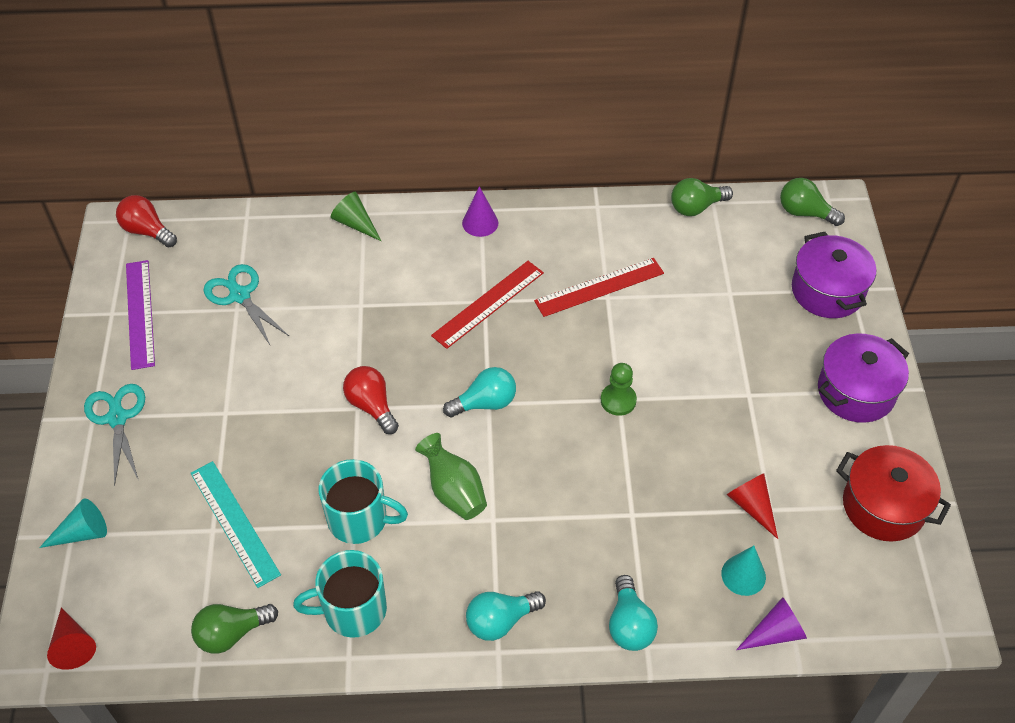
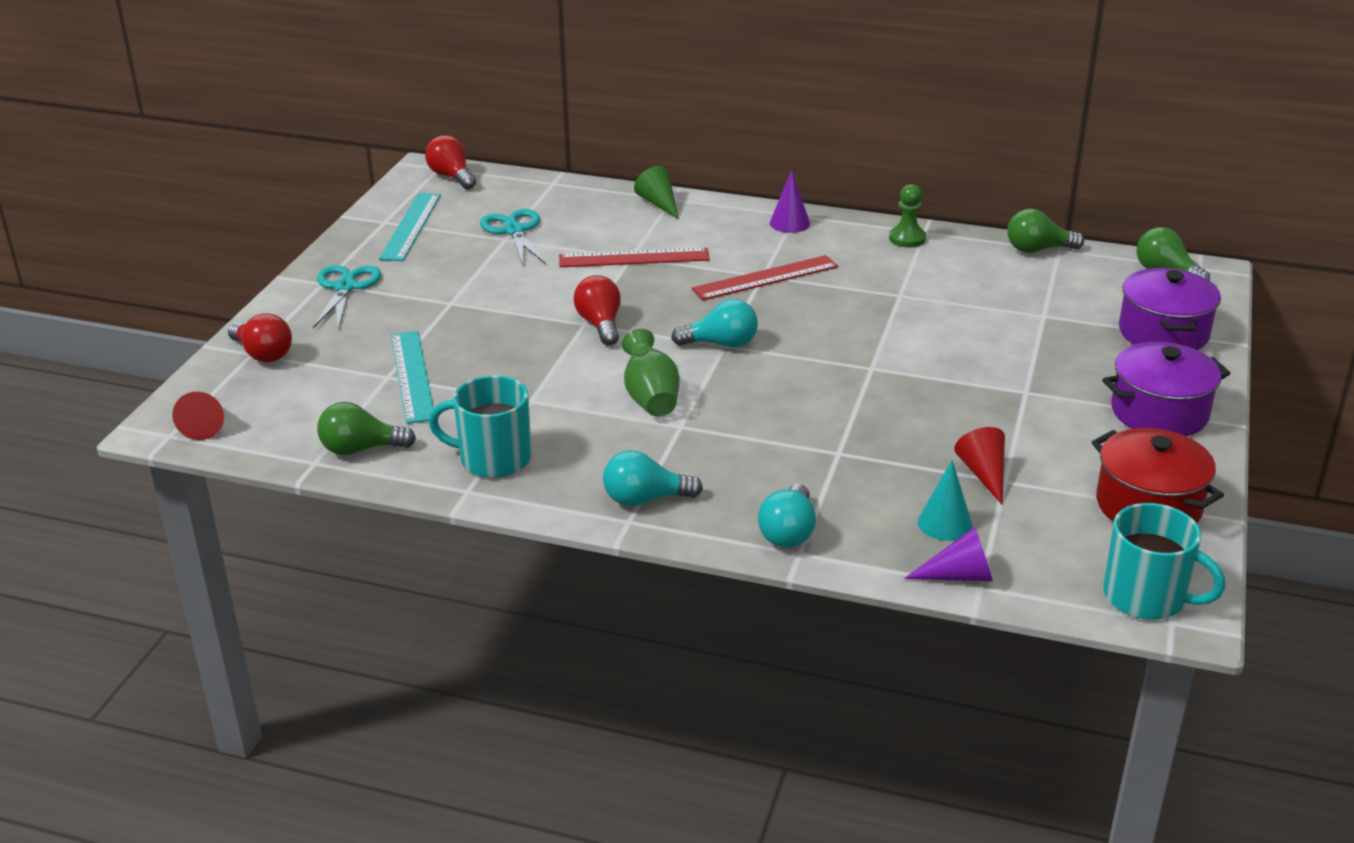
camera: 20 degrees right, 20 degrees down
(82, 533) = (263, 354): turquoise cone -> red light bulb
(140, 313) = (411, 226): purple ruler -> turquoise ruler
(359, 519) = (539, 398): turquoise mug -> turquoise mug (1146, 597)
(599, 287) = (895, 286): red ruler -> red ruler (634, 258)
(618, 400) = (870, 368): green pawn -> green pawn (907, 238)

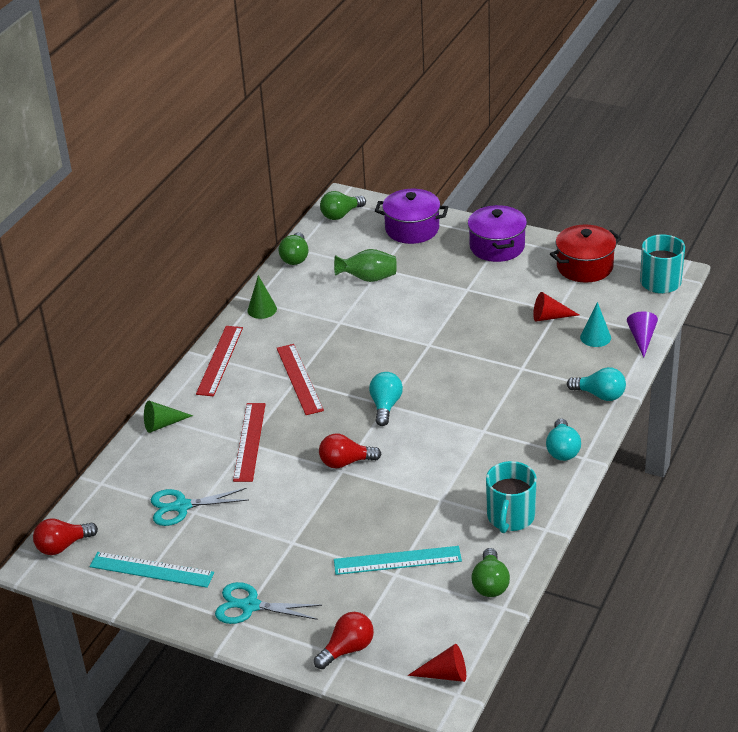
camera: 80 degrees left, 5 degrees up
(650, 398) = (448, 442): green vase -> green vase (368, 278)
(789, 223) = (220, 360): purple cone -> red ruler
(907, 238) = (262, 309): green pawn -> green cone

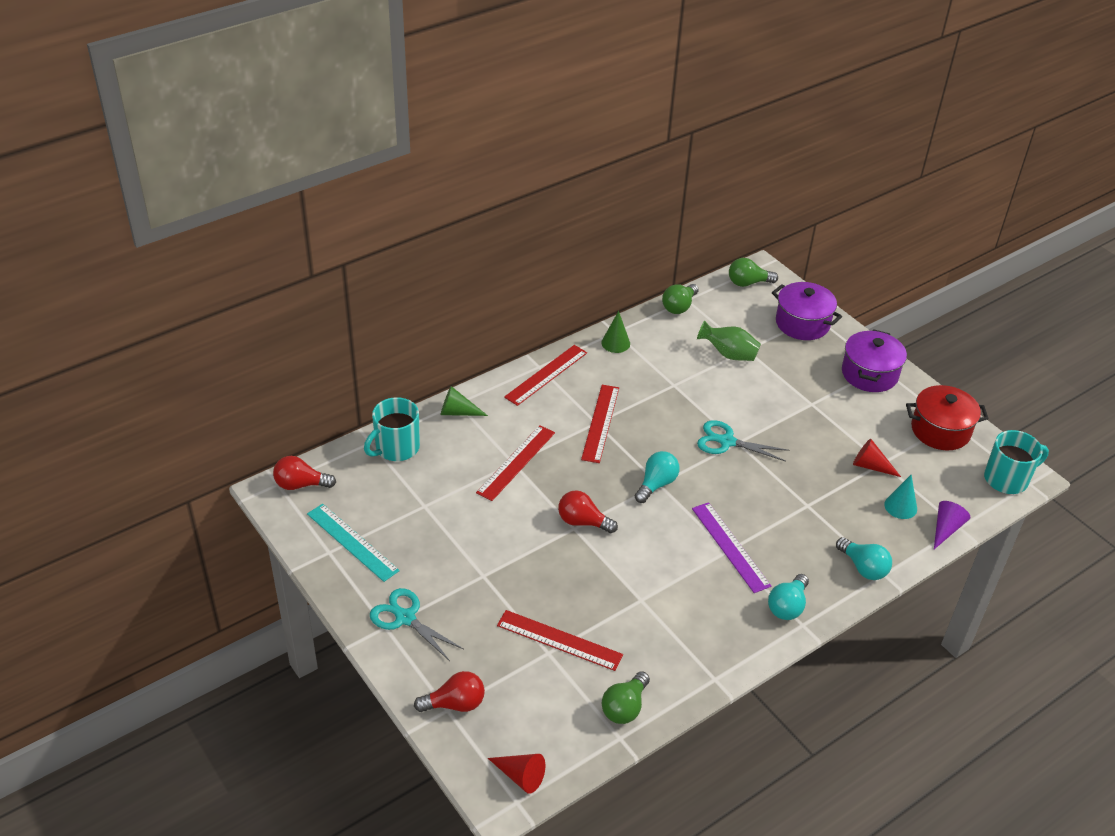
camera: 25 degrees right, 5 degrees up
(181, 506) = (418, 495): turquoise scissors -> turquoise scissors (726, 442)
(397, 560) = (559, 640): turquoise ruler -> red ruler
(483, 426) = (730, 546): none -> purple ruler
(510, 517) = (690, 650): turquoise mug -> turquoise mug (396, 448)

